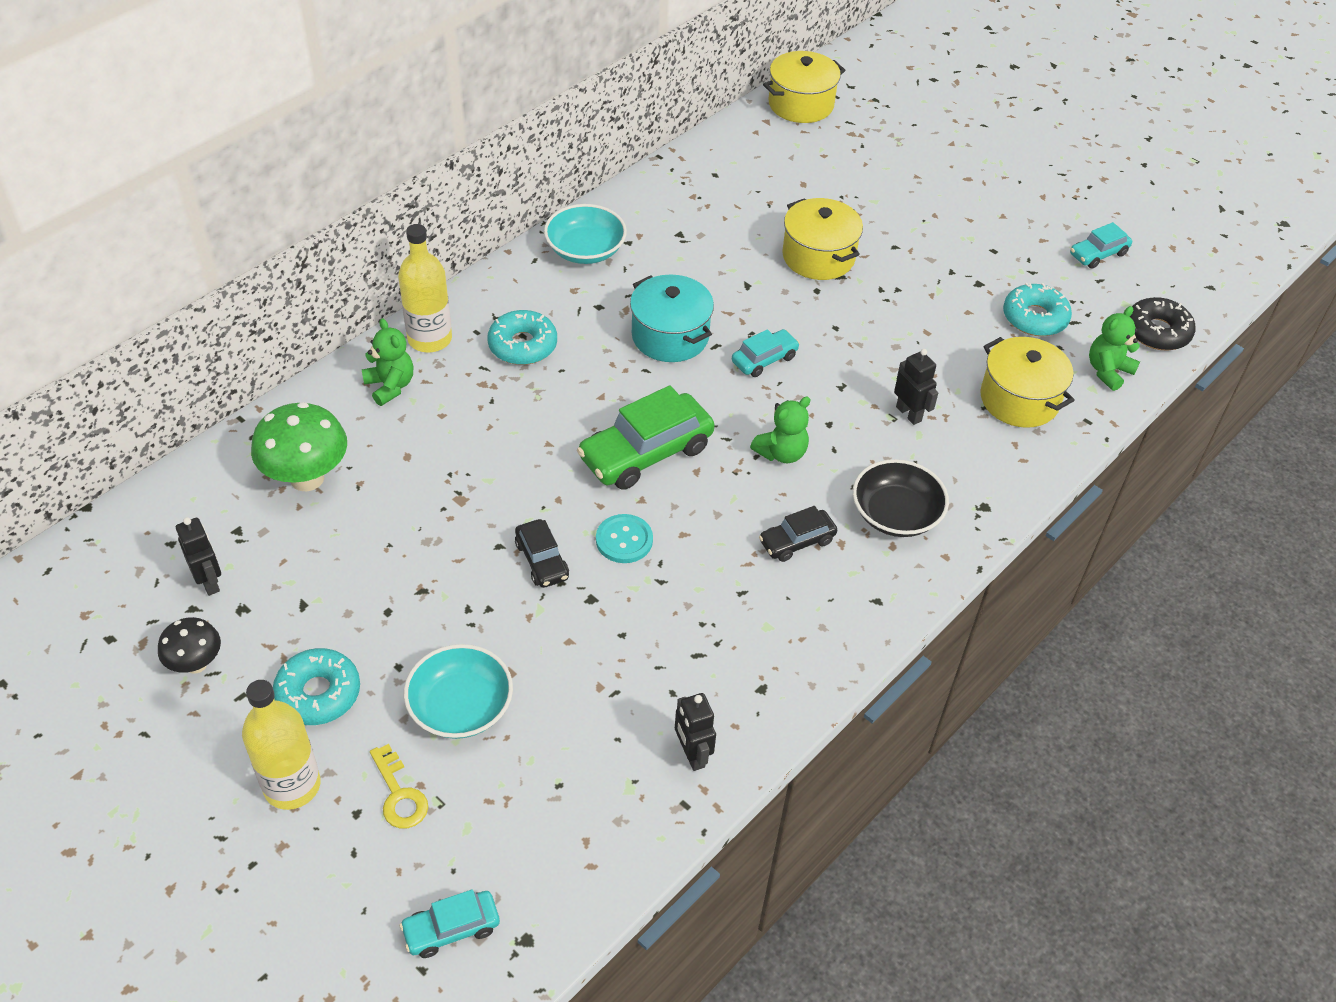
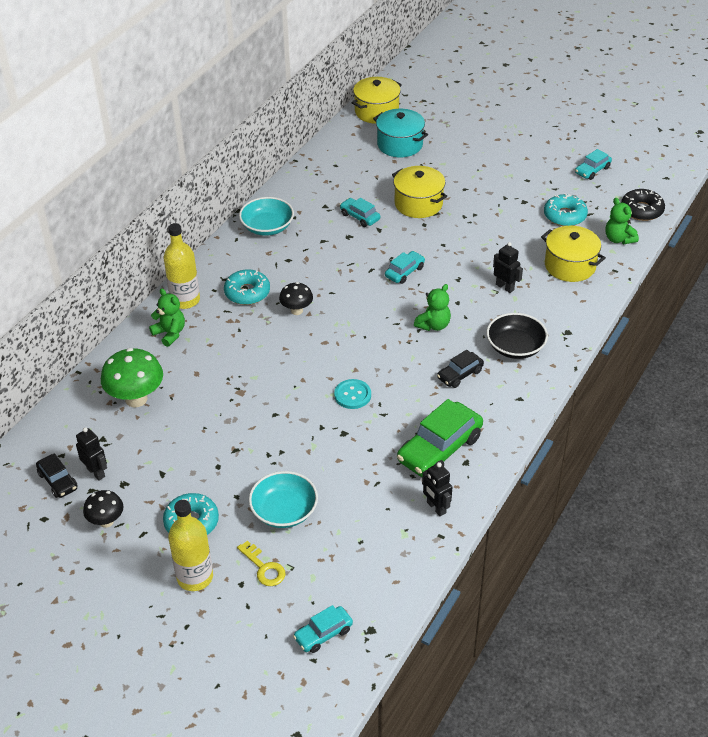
camera: 10 degrees left, 5 degrees down
(542, 560) = (305, 417): black car -> black car (58, 481)
(585, 388) = (296, 311): none -> black mushroom
(646, 453) = (349, 341): green car -> green car (439, 449)
(670, 336) = (340, 269): turquoise pot -> turquoise pot (400, 144)
(725, 260) = (360, 217): none -> turquoise car
(1108, 371) = (618, 239): green teddy bear -> green teddy bear turned 60 degrees counterclockwise

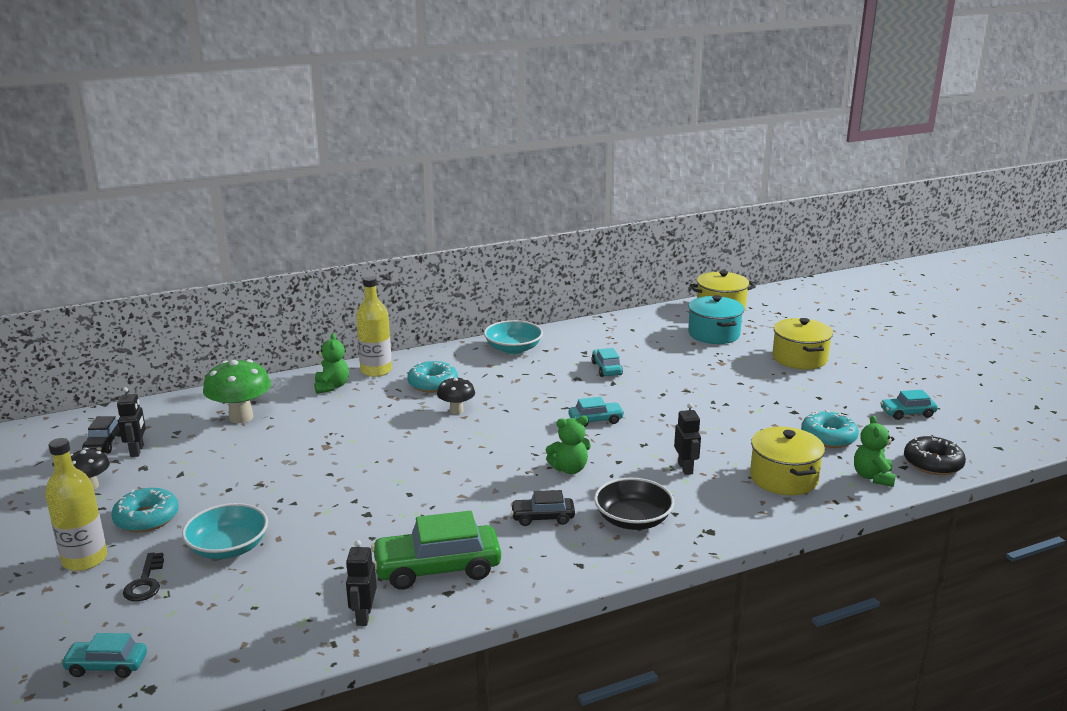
camera: 35 degrees right, 20 degrees down
(264, 568) = (145, 582): yellow key -> black key
(352, 395) = (417, 489): turquoise button -> none
(418, 204) = (677, 378): yellow pot -> yellow pot (799, 358)

